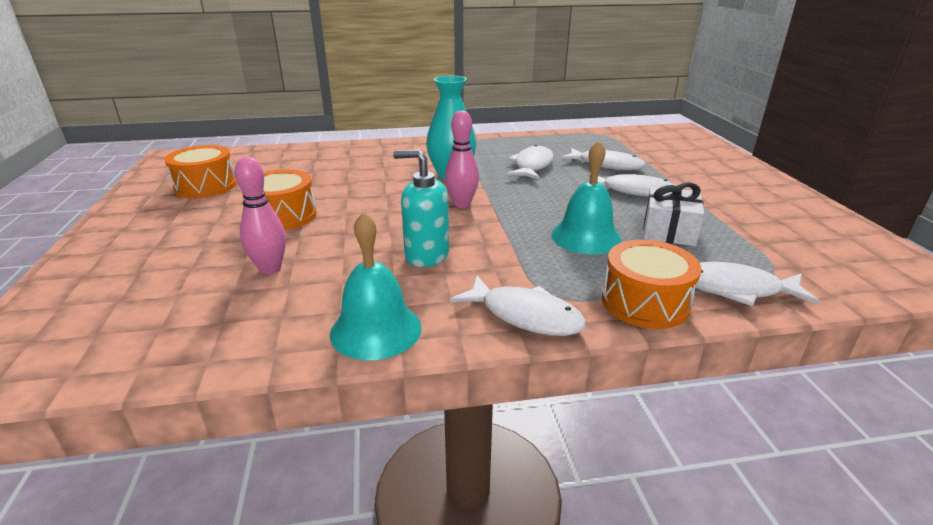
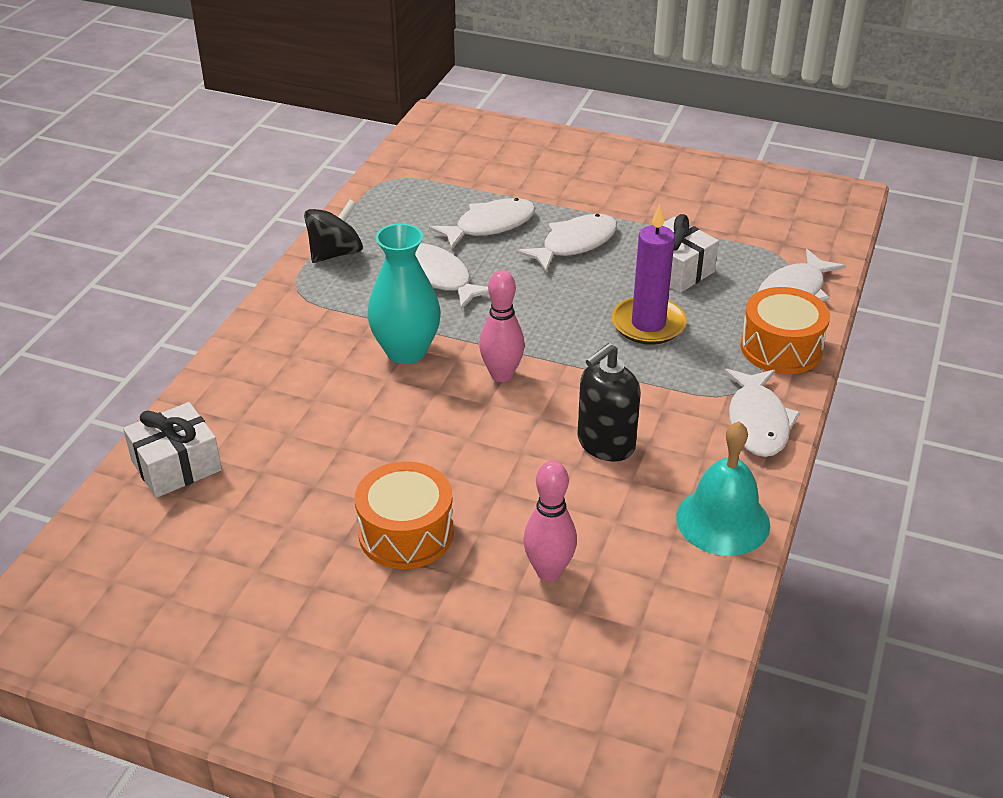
camera: 60 degrees left, 10 degrees up
(206, 186) = (216, 597): orange drum -> none
(303, 154) = (176, 465): none -> white gift
(426, 255) = (605, 444): turquoise soap dispenser -> black soap dispenser
(514, 140) = (335, 253): none -> black spinning top
(525, 315) = (758, 422): white fish -> white fish turned 120 degrees clockwise
(586, 237) = (648, 324): turquoise bell -> purple candle

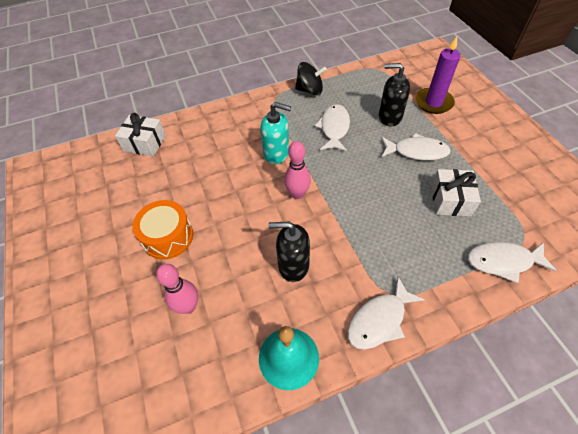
camera: 50 degrees right, 15 degrees up
(406, 351) = (277, 154): turquoise vase -> turquoise soap dispenser
(490, 226) = (389, 117): white fish -> black soap dispenser
(648, 324) = (396, 219): purple candle -> purple candle (433, 102)
(781, 348) = (450, 288): orange drum -> none

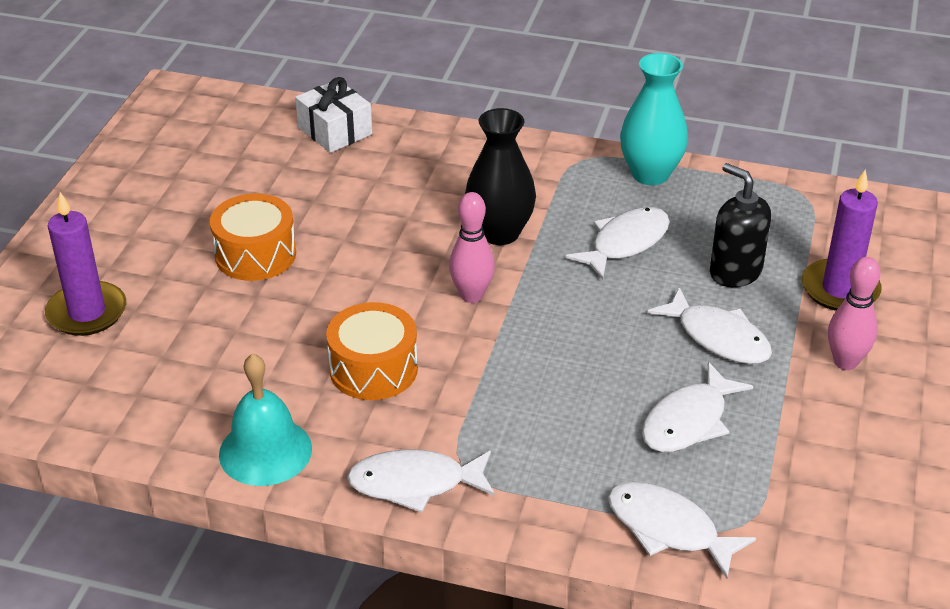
camera: 35 degrees right, 15 degrees down
(100, 338) = (87, 312): none -> purple candle
(188, 306) = (206, 338): pink bowling pin -> pink bowling pin (845, 362)
(277, 154) = (499, 233): turquoise soap dispenser -> black vase
(293, 265) = (373, 369): black soap dispenser -> orange drum
(310, 90) = (650, 174): black spinning top -> turquoise vase
(450, 200) = (688, 421): white gift -> white fish

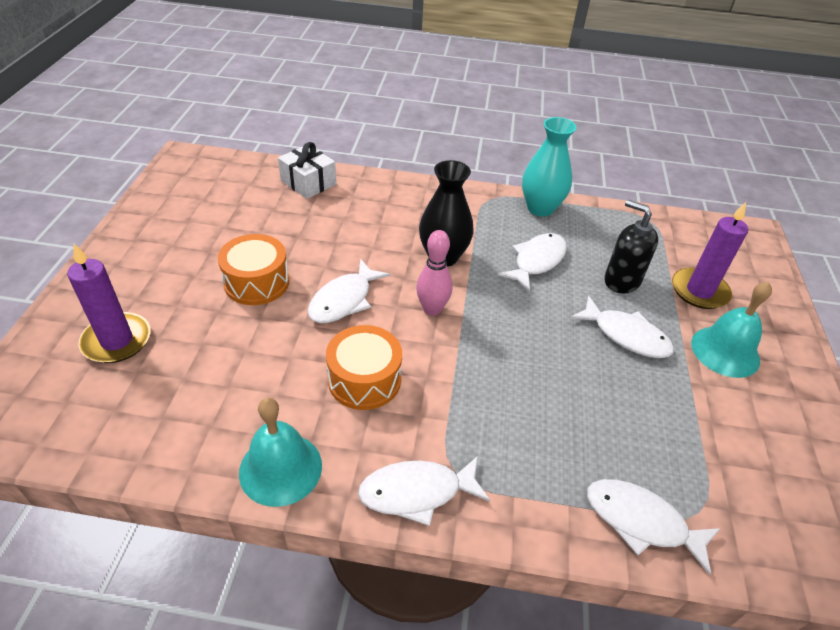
camera: 10 degrees left, 5 degrees up
(688, 421) = (626, 412): white fish -> white fish (344, 300)
(845, 362) = (725, 351): pink bowling pin -> turquoise bell

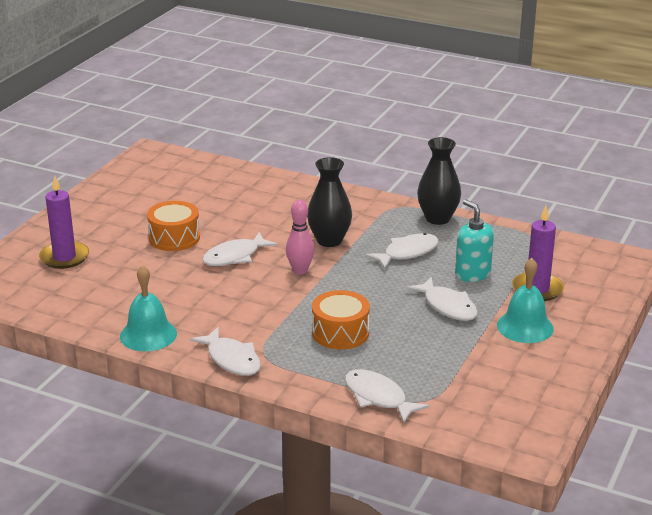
camera: 20 degrees right, 15 degrees down
(308, 182) = (244, 179): white gift -> none
(364, 380) = (226, 301): orange drum -> orange drum (340, 333)
(417, 492) = (232, 359): white fish -> white fish turned 135 degrees counterclockwise
(540, 208) = (437, 218): turquoise vase -> black vase
(621, 281) = (472, 274): black soap dispenser -> turquoise soap dispenser

